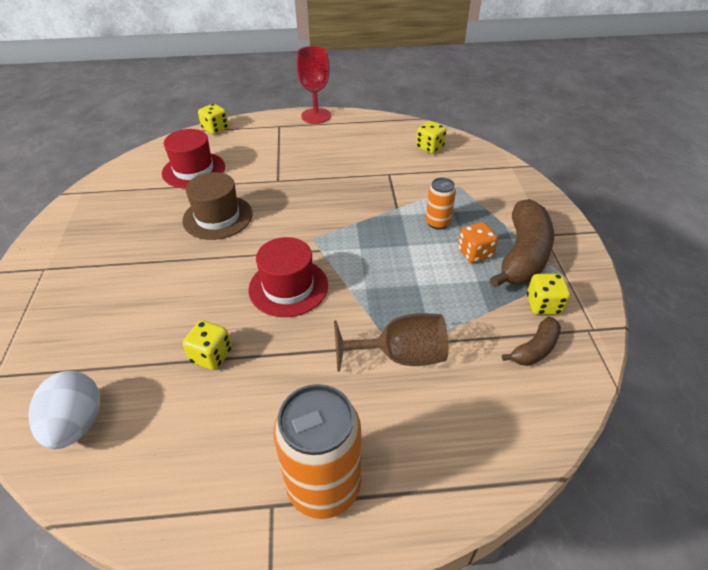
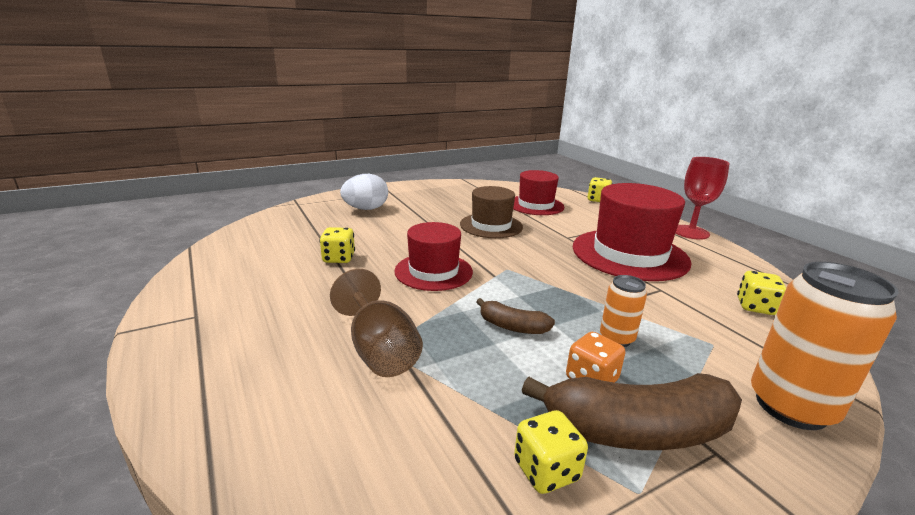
camera: 65 degrees right, 20 degrees down
(77, 424) = (265, 233): white egg -> white egg (366, 209)
(324, 486) = (213, 336): orange can -> orange can (791, 406)
(331, 162) = (629, 254): none -> red hat
(534, 349) = (447, 470): brown banana -> brown banana (512, 326)

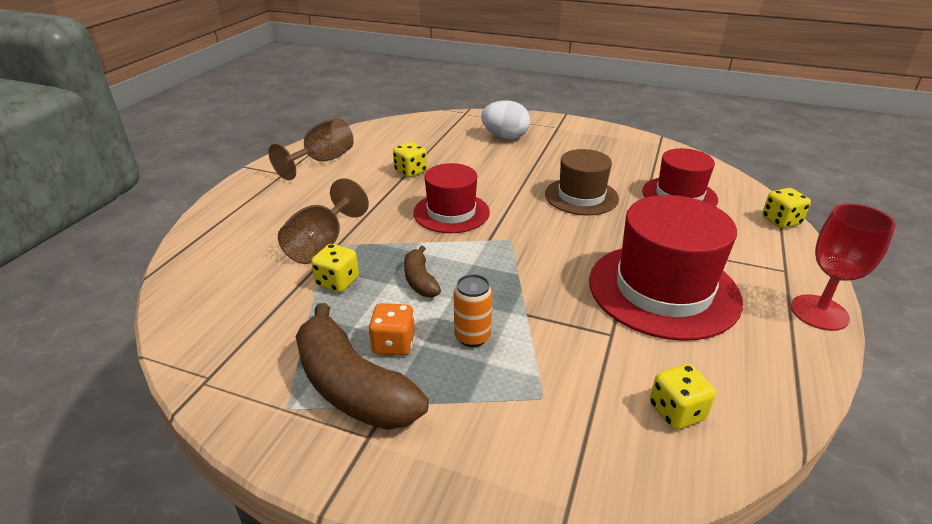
camera: 50 degrees right, 10 degrees up
(225, 285) = (322, 161): none -> brown goblet
(546, 470) = (271, 360): yellow dice -> yellow dice (337, 282)
(791, 406) = (488, 473): orange can -> none

